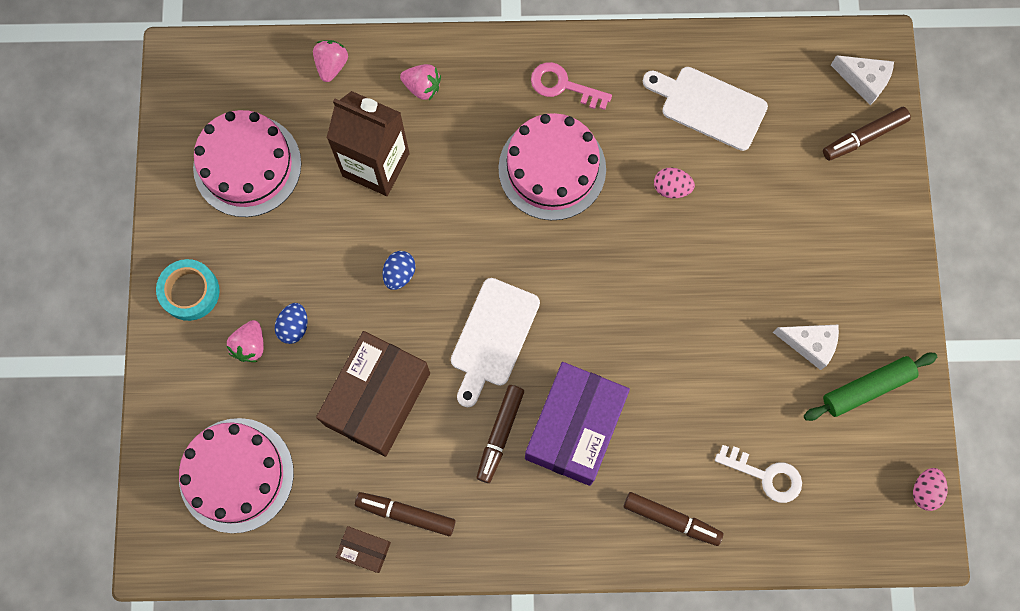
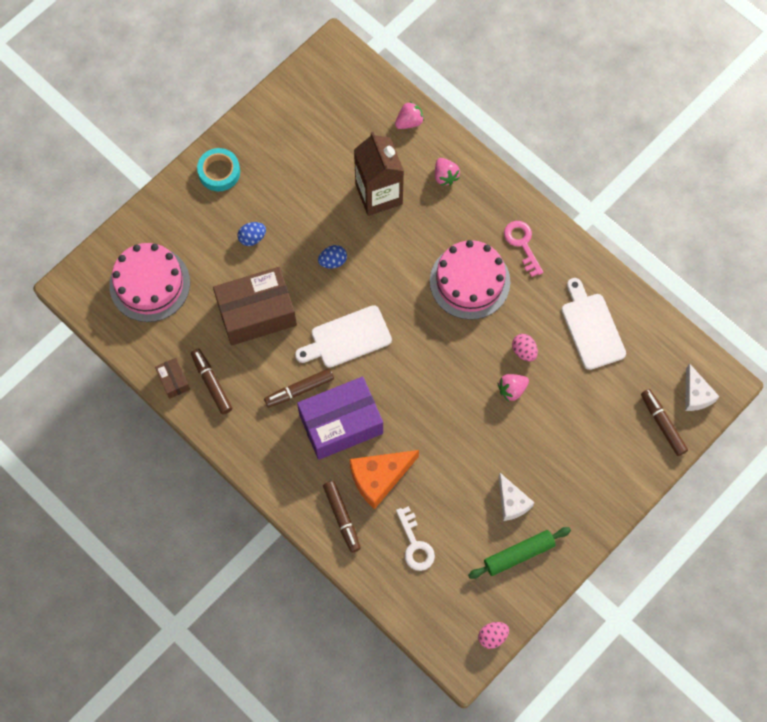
camera: 45 degrees right, 5 degrees down
(247, 165) = (312, 134): pink cake -> none
(250, 345) = (221, 227): pink strawberry -> pink strawberry (512, 389)
(666, 445) = (379, 478): none -> orange cheese
(864, 137) = (662, 424): brown marker -> brown marker turned 45 degrees clockwise
(867, 388) = (518, 554): green rolling pin -> green rolling pin turned 45 degrees counterclockwise

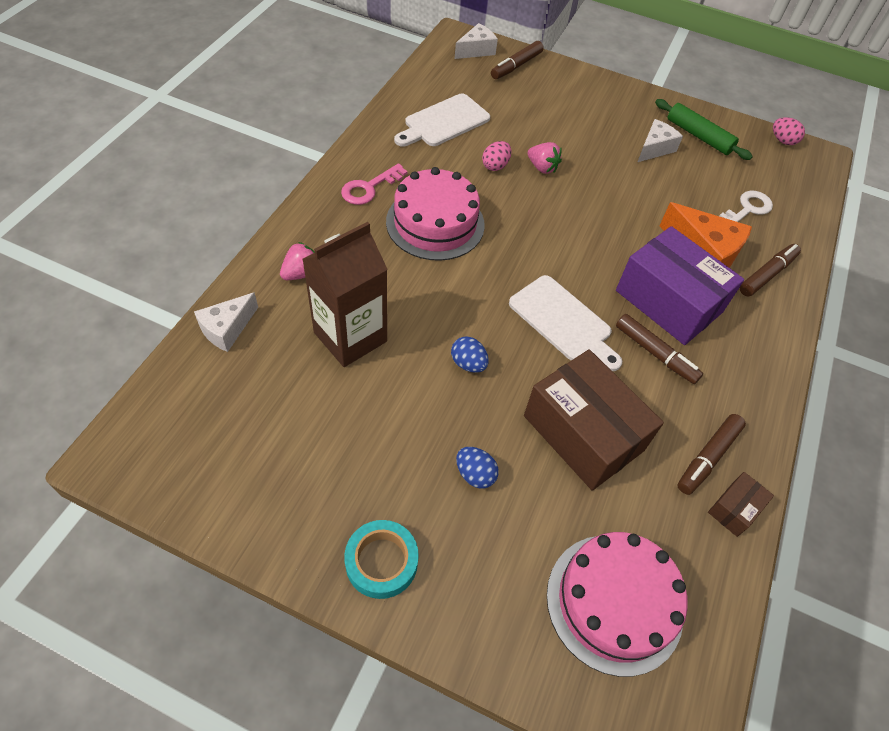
camera: 115 degrees left, 15 degrees down
(409, 122) = (227, 329): pink strawberry -> white cheese

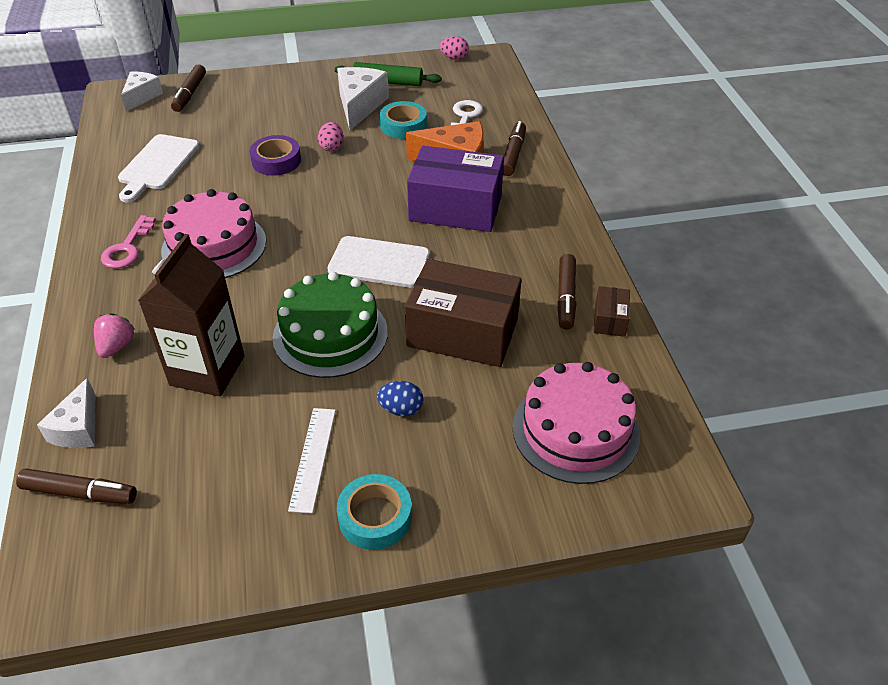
camera: 30 degrees left, 10 degrees down
(372, 472) = (313, 458): none -> white ruler
(468, 363) = (330, 334): blue egg -> green cake
(495, 166) = (233, 178): pink egg -> pink egg (332, 147)
(542, 167) = (276, 161): pink strawberry -> purple tape
(654, 148) = (360, 106): white cheese -> white cheese, size x1.54
(655, 353) = (473, 248): brown marker -> brown marker (79, 493)
(681, 189) = (403, 125): none -> turquoise tape

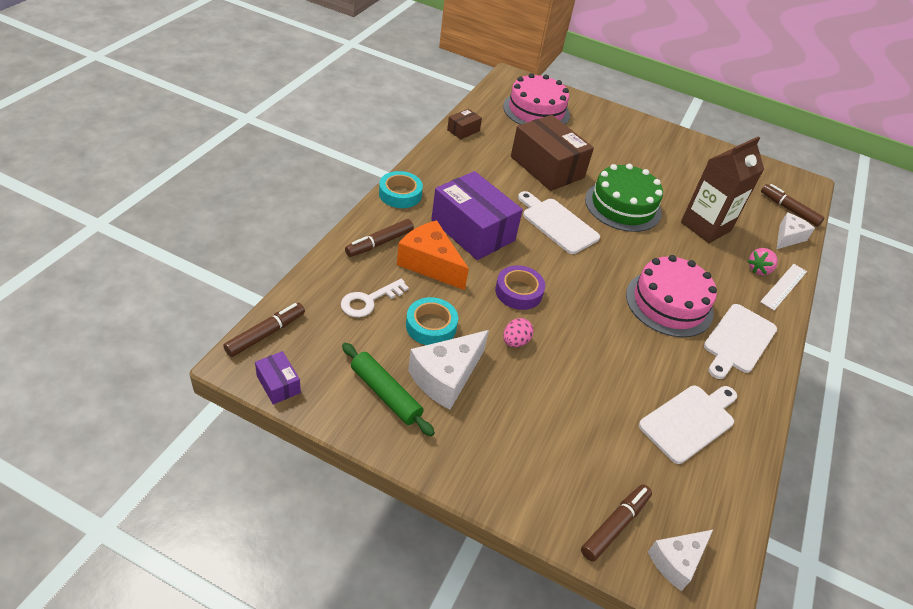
camera: 150 degrees left, 0 degrees up
(127, 248) = (738, 340): pink key -> white cutting board
(276, 161) = (575, 356): purple tape -> purple tape (518, 292)
(313, 458) = (667, 164): white ruler -> white ruler (784, 286)
(375, 517) = (651, 134): turquoise tape -> turquoise tape (400, 194)
(401, 409) = (610, 157): blue egg -> none
(454, 58) = (278, 384): pink egg -> purple box
(566, 297) = (471, 150): brown marker -> brown marker (265, 334)

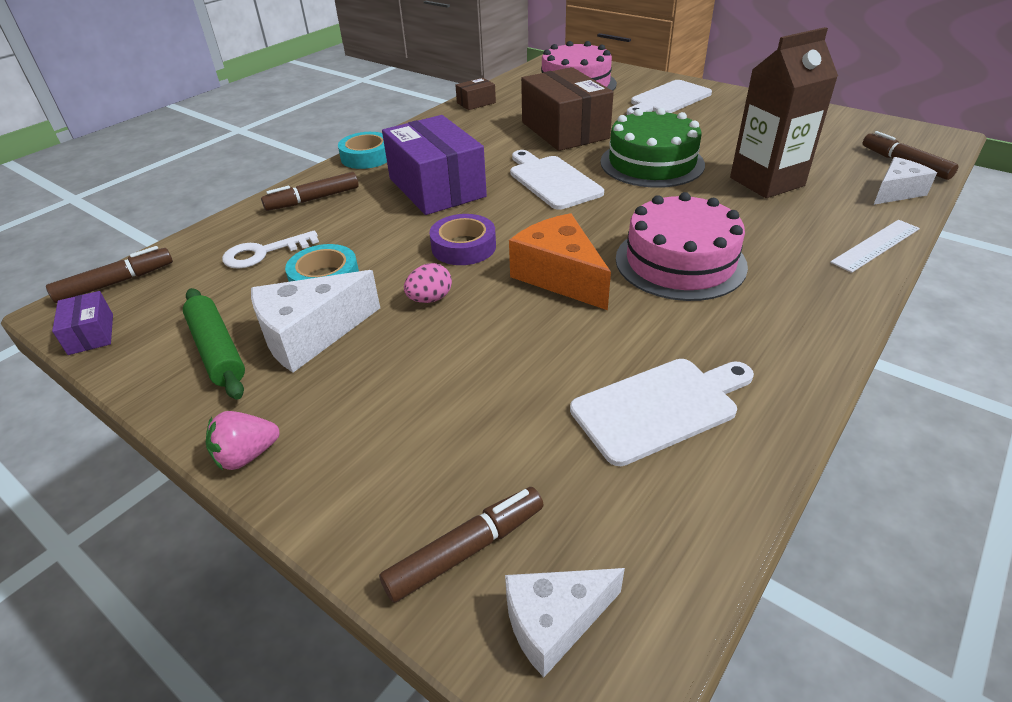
camera: 20 degrees right, 5 degrees down
(430, 264) = (363, 218): orange cheese -> orange cheese (559, 276)
(738, 340) = (779, 307): white cutting board -> white cutting board (668, 99)
(759, 269) = (838, 226): pink strawberry -> pink strawberry (247, 455)

